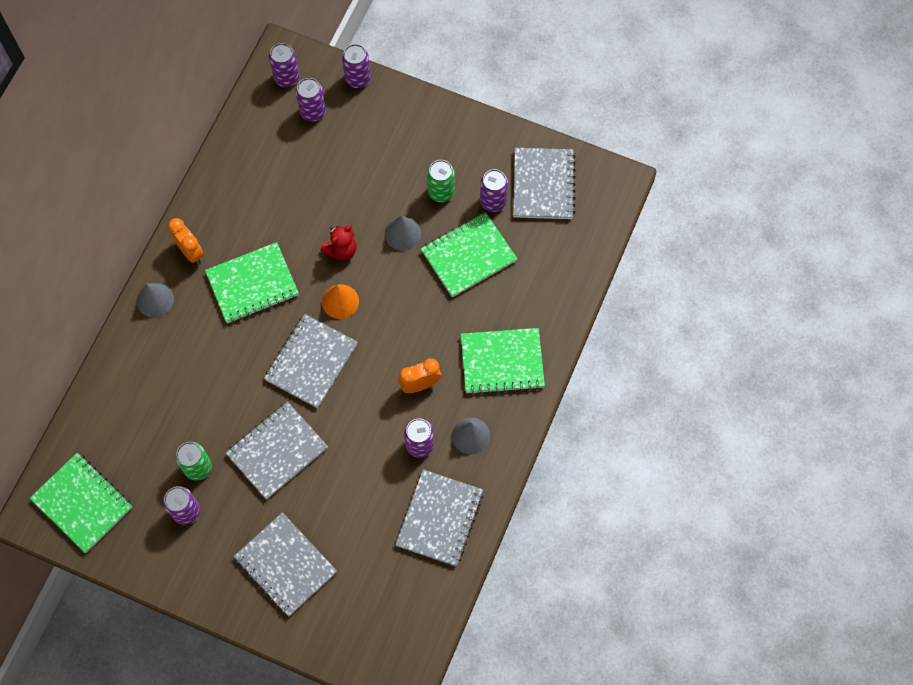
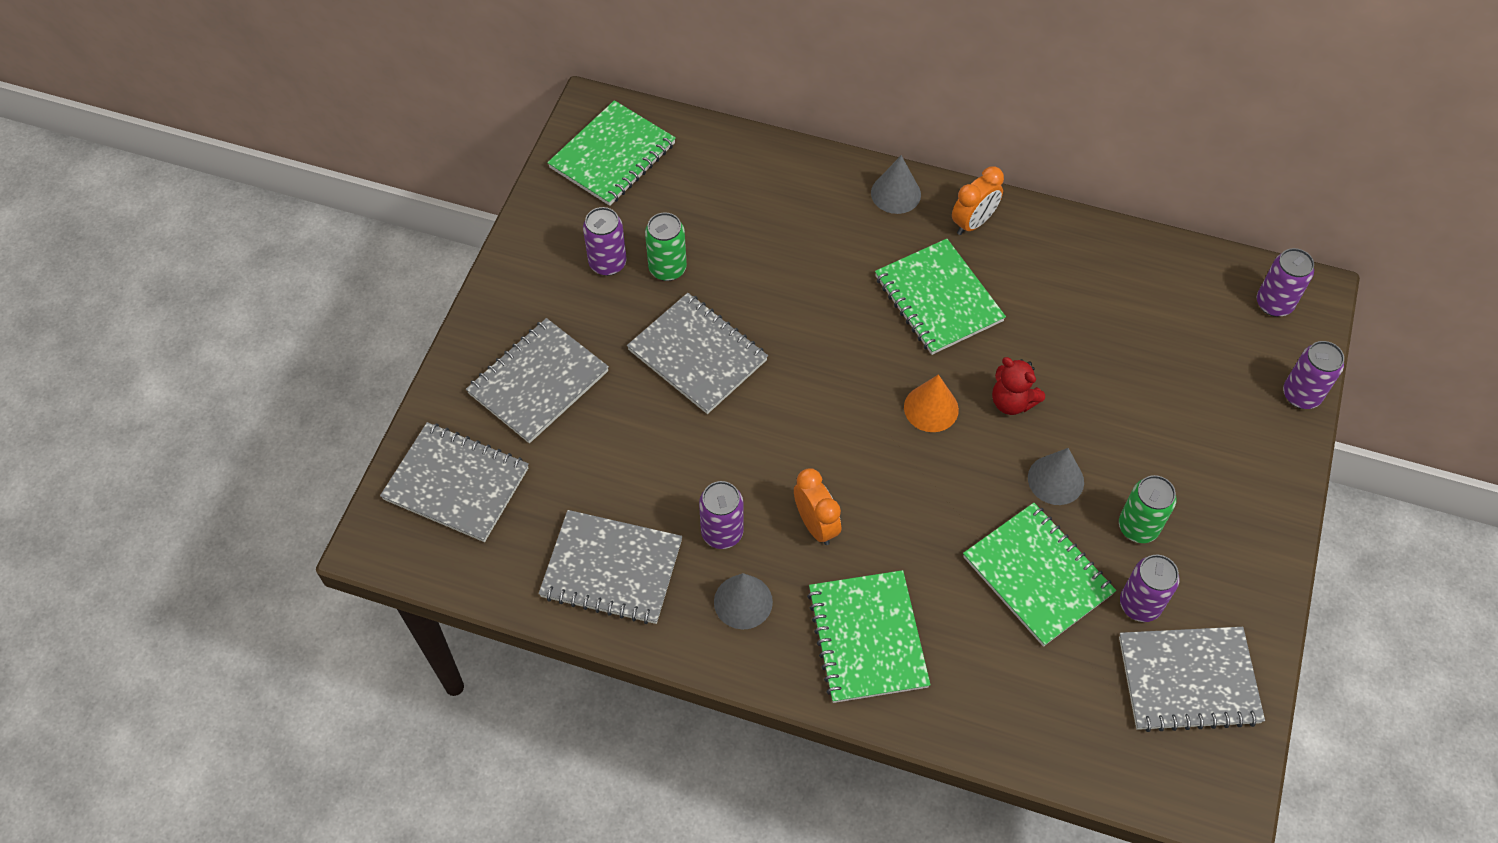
camera: 85 degrees right, 10 degrees down
(311, 362) = (832, 382): grey notebook -> grey notebook (456, 484)
(313, 112) = (1227, 342): purple can -> none

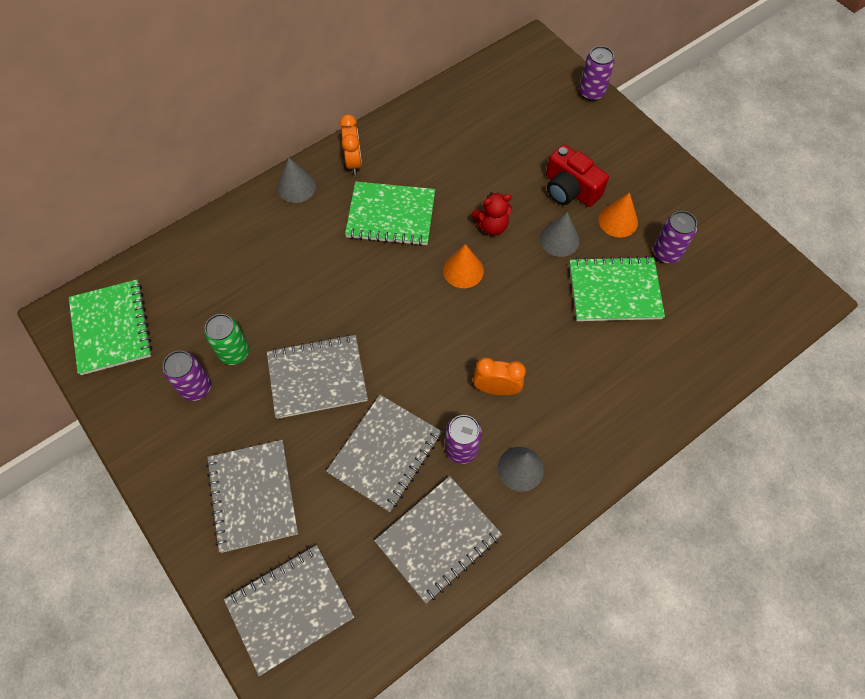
camera: 55 degrees left, 5 degrees up
(867, 638) = (594, 410): green notebook -> none
(1135, 452) = (570, 189): none -> red camera
(1138, 527) = (618, 220): green can -> orange cone
(1188, 680) = (727, 262): grey notebook -> grey notebook (385, 453)
(1274, 304) = (527, 64): purple can -> none

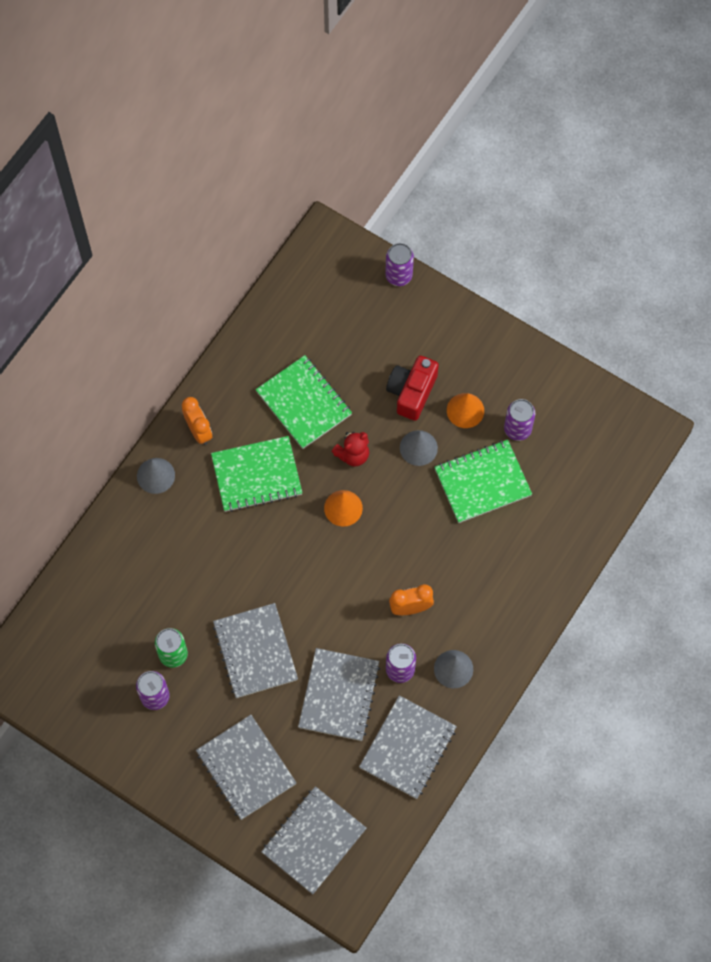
camera: 20 degrees left, 5 degrees up
(111, 328) = (53, 671): green notebook -> green notebook (303, 403)
(317, 377) = (255, 651): grey notebook -> grey notebook turned 75 degrees counterclockwise
(570, 189) = (411, 392): red camera -> red camera turned 90 degrees clockwise

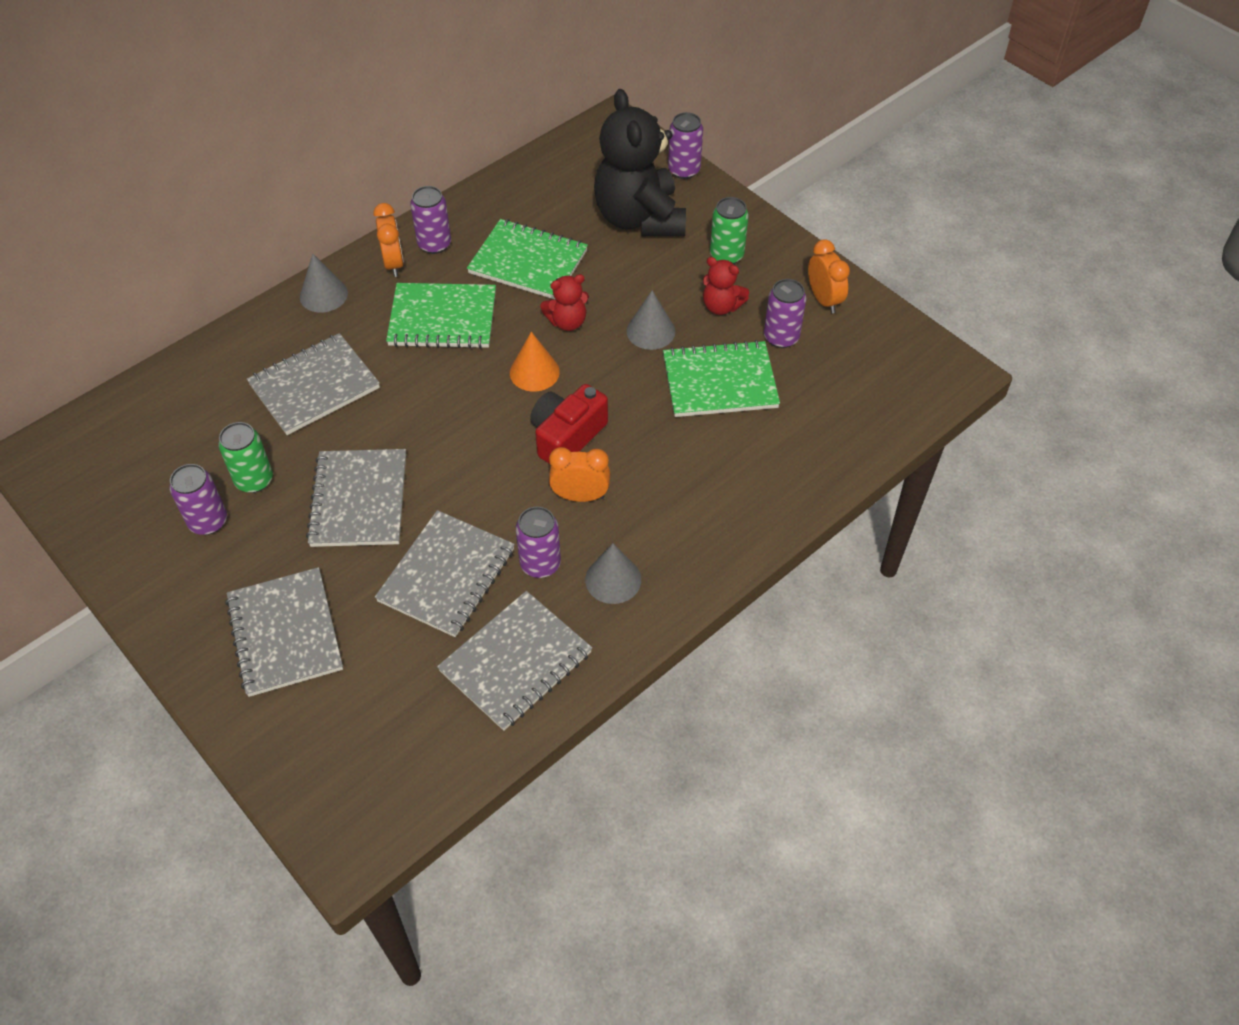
camera: 15 degrees right, 15 degrees down
(223, 403) = (434, 244): none -> purple can
(303, 403) = (528, 262): green notebook -> green notebook turned 45 degrees counterclockwise
(314, 841) = (337, 751): grey notebook -> grey notebook (314, 386)
(377, 336) = (639, 218): none -> black teddy bear
(411, 392) = (661, 276): red camera -> red camera (567, 436)
(456, 358) = (726, 255): none -> green can
(465, 410) = (721, 306): orange cone -> red teddy bear
(541, 384) = (824, 300): none -> orange clock

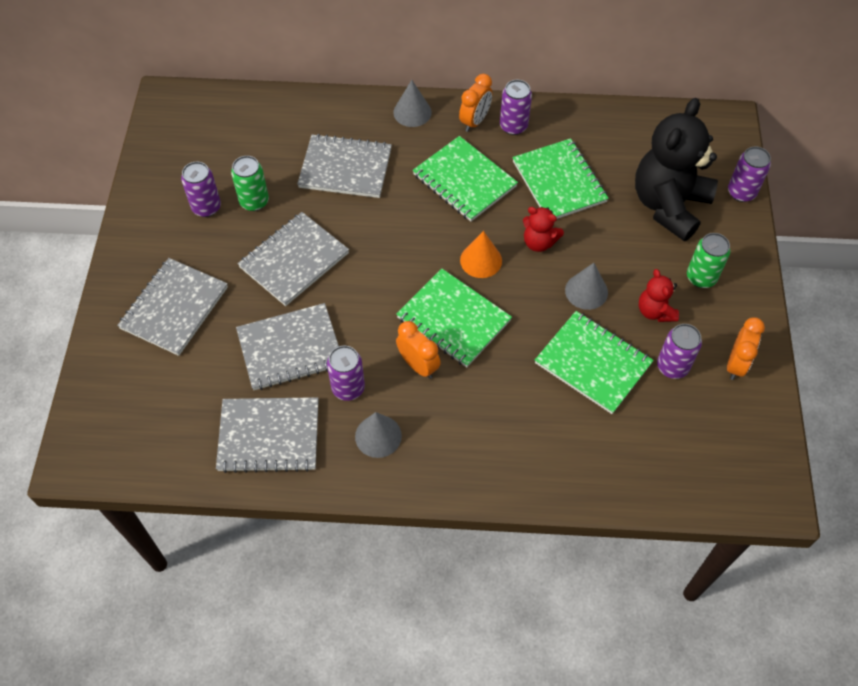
camera: 45 degrees right, 5 degrees up
(567, 436) = (453, 319): red camera -> green notebook

